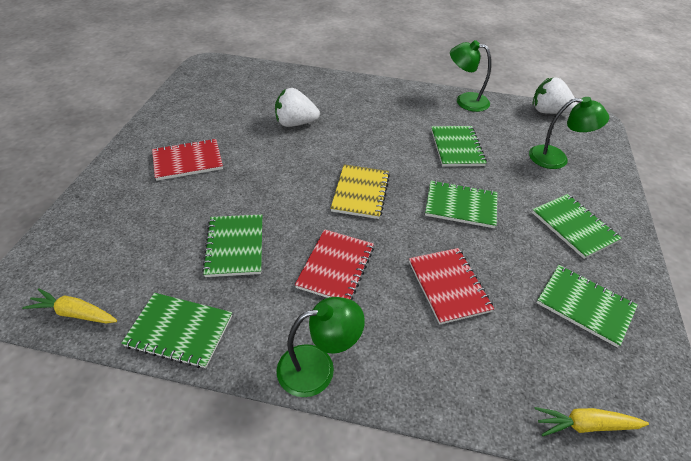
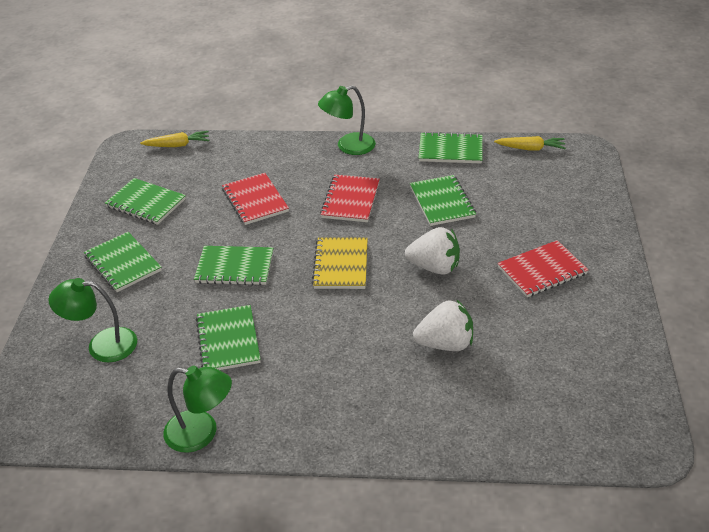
camera: 175 degrees right, 5 degrees down
(548, 111) = (74, 432): white strawberry -> white strawberry (434, 267)

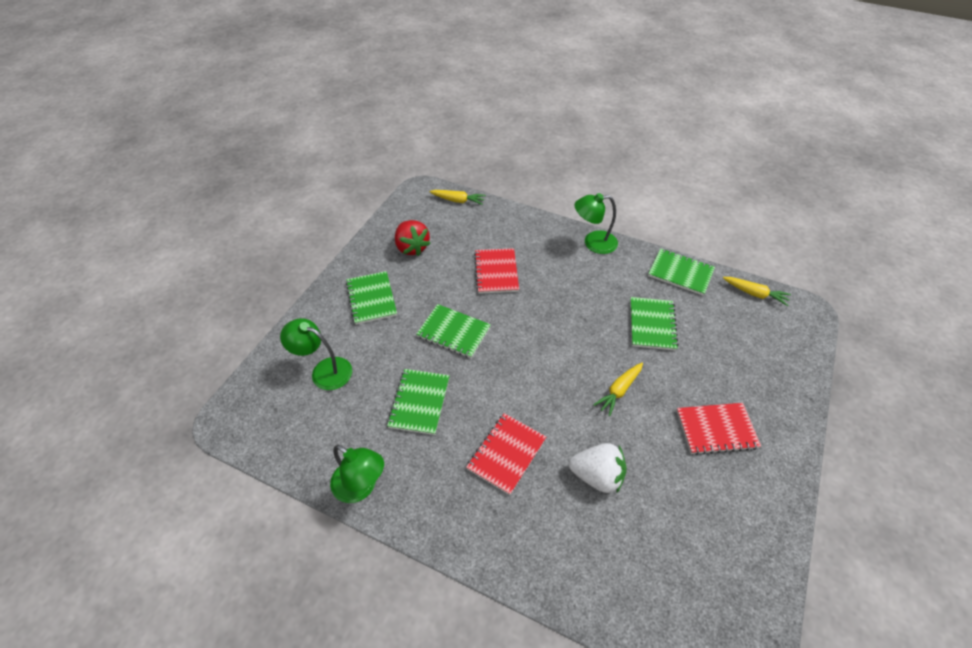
camera: 20 degrees right, 10 degrees up
(146, 203) = (412, 247): green notebook -> red strawberry
(341, 265) = (540, 360): yellow notebook -> none
(350, 200) = (574, 297): red notebook -> red notebook (506, 454)
(434, 267) = (619, 390): white strawberry -> yellow carrot

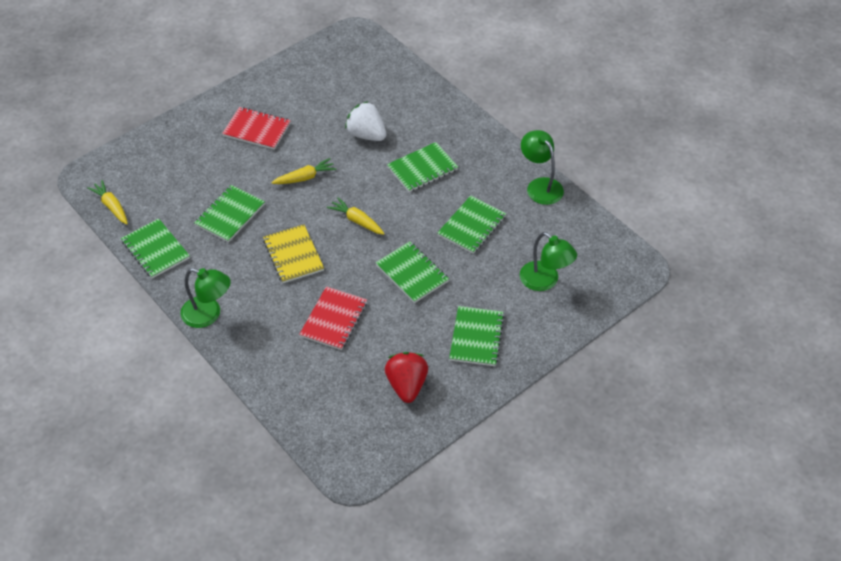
camera: 155 degrees left, 0 degrees up
(458, 200) = (317, 435): yellow carrot -> yellow carrot (357, 221)
(506, 454) = (422, 169): red notebook -> green notebook
(567, 310) = (293, 255): none -> yellow notebook

